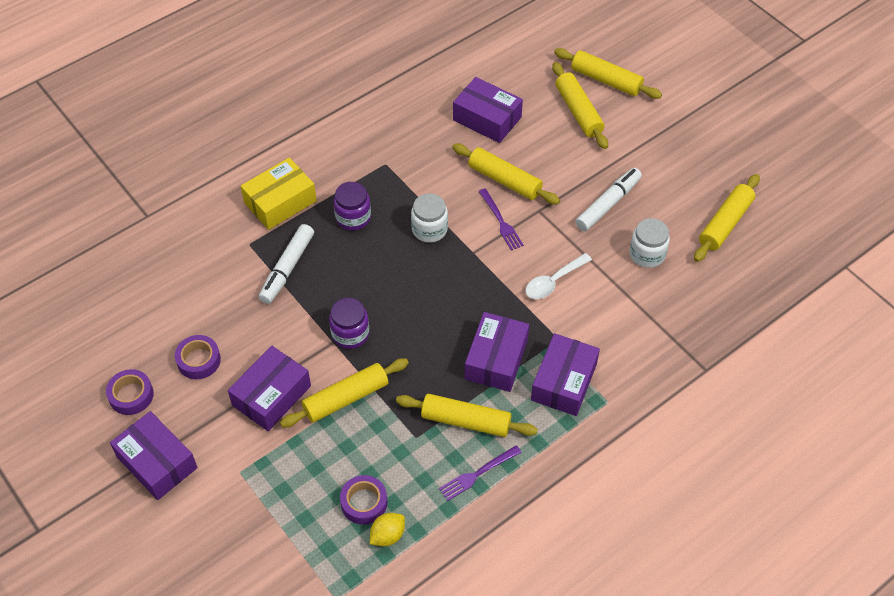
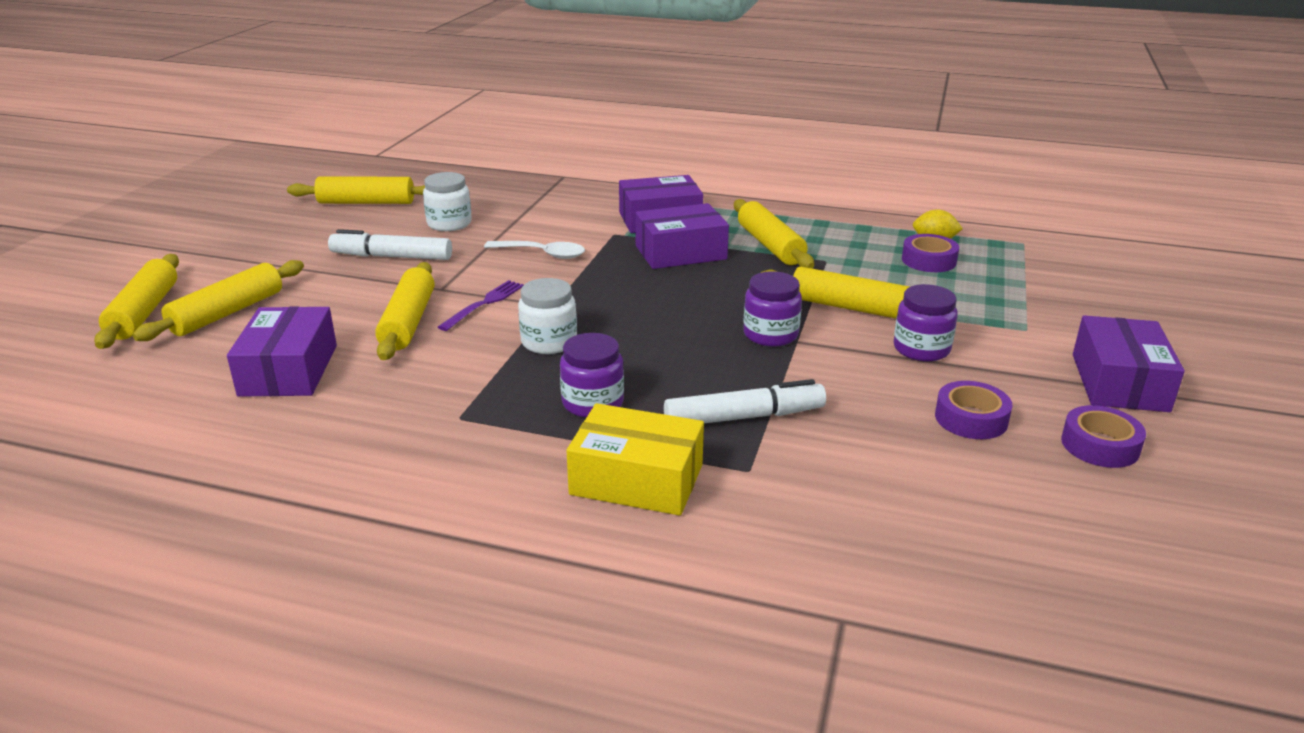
camera: 125 degrees left, 25 degrees down
(271, 395) = (921, 349): purple box -> purple jar
(477, 474) = (812, 226): purple fork -> none

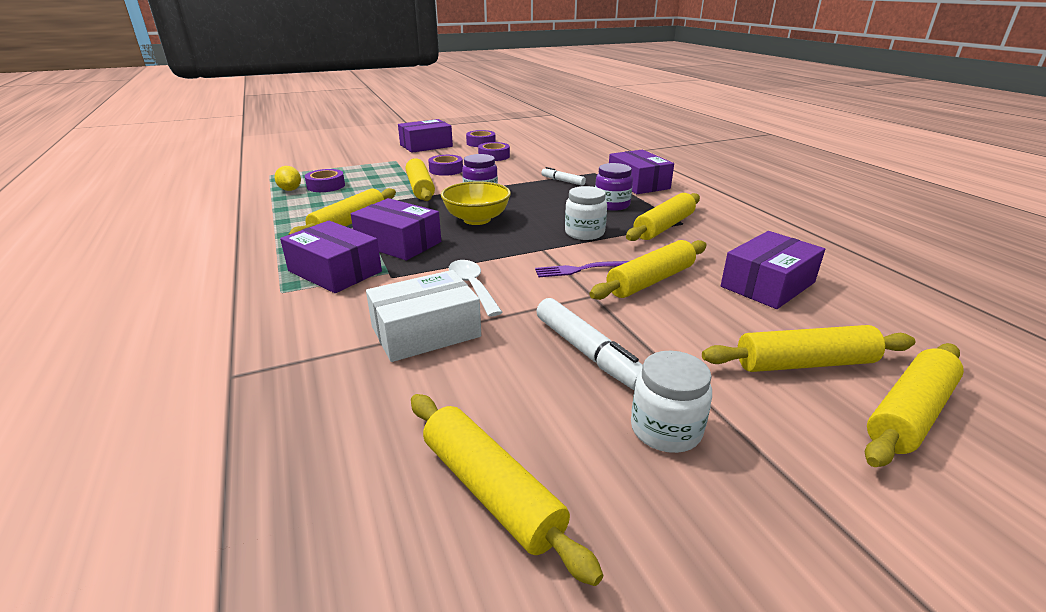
camera: 130 degrees left, 0 degrees up
(449, 224) = (472, 369): white jar -> white jar (665, 429)
(476, 397) = (663, 226): none -> yellow rolling pin
(512, 224) = (426, 332): none -> white box
(637, 479) = (638, 183): yellow box -> purple box
(683, 303) = (477, 219): none -> yellow bowl
(743, 417) = (563, 181): white marker -> white marker, size x0.60
(921, 349) = (446, 170): purple jar -> purple tape

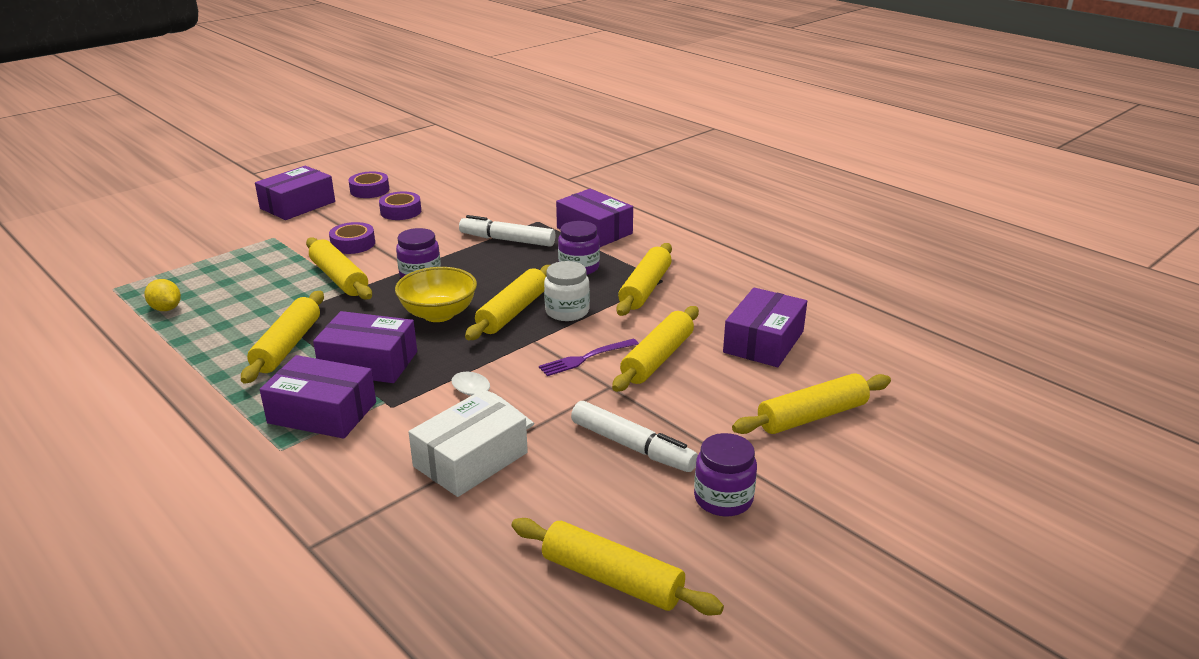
camera: 20 degrees left, 0 degrees up
(326, 186) = (211, 295): purple tape -> none
(563, 181) = (507, 240): white marker -> white marker, size x1.68
(665, 429) = (723, 499): white jar -> purple jar
(909, 413) = (894, 442): yellow rolling pin -> yellow rolling pin (512, 312)

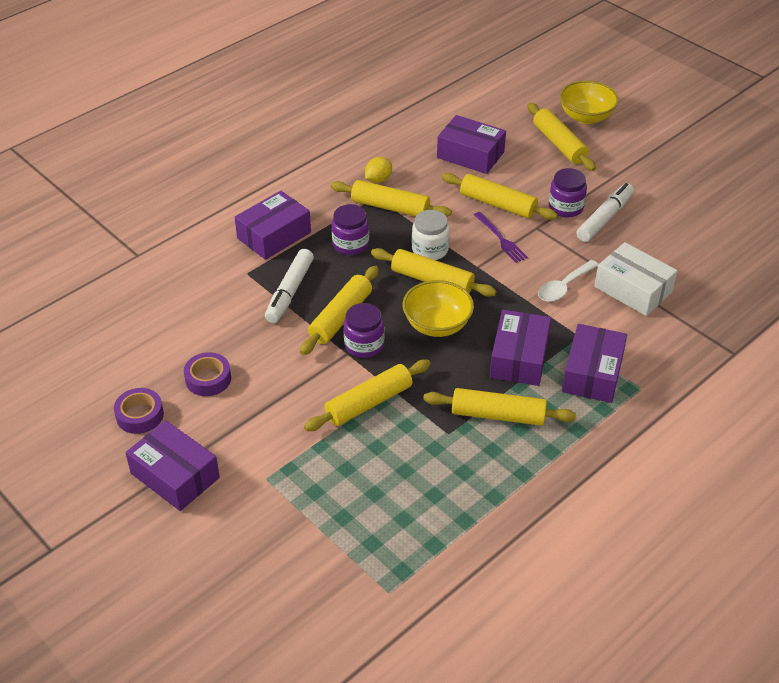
camera: 90 degrees left, 15 degrees up
(166, 309) = (434, 527): yellow lemon -> yellow lemon (378, 180)
(353, 244) = (290, 405): purple tape -> none
(612, 579) = (724, 228): yellow rolling pin -> yellow rolling pin (341, 317)
(723, 499) = (647, 185): purple jar -> purple jar (565, 207)
(899, 448) = (586, 117): none -> yellow bowl

